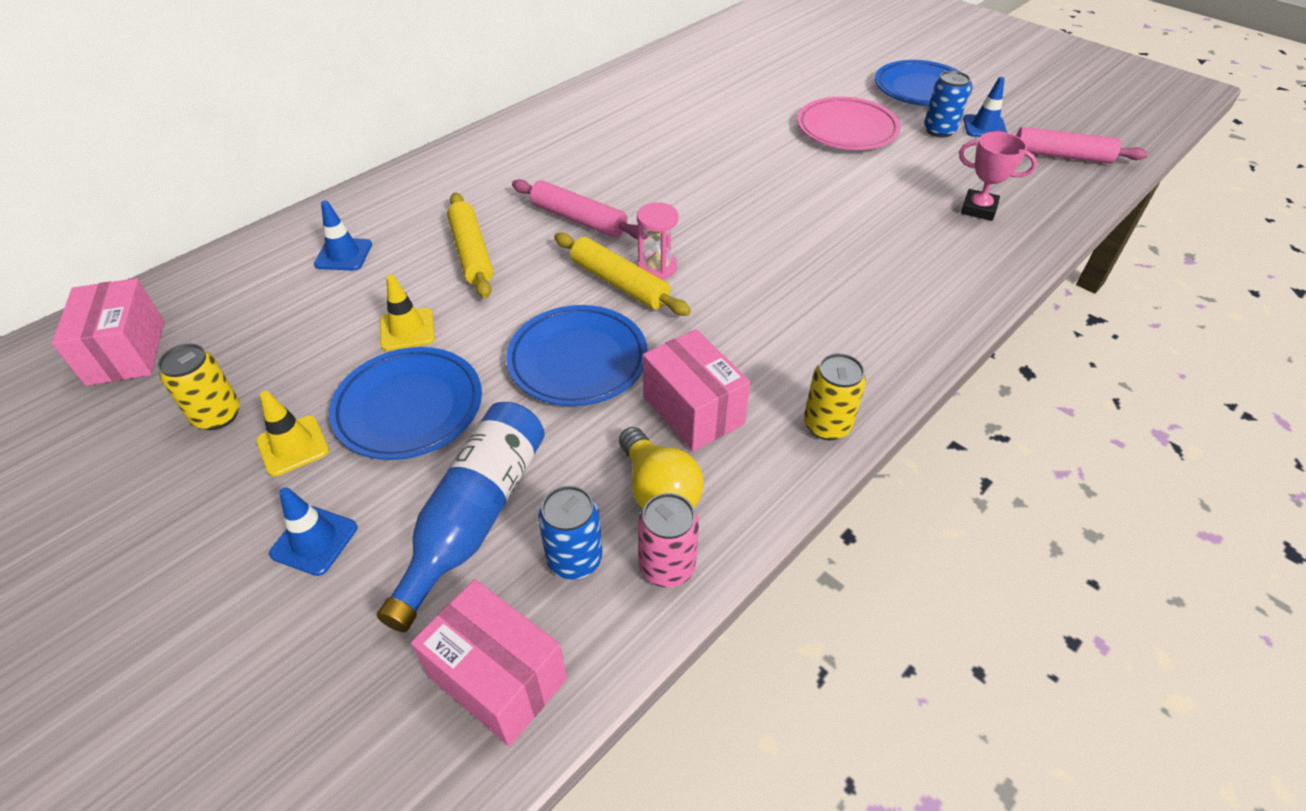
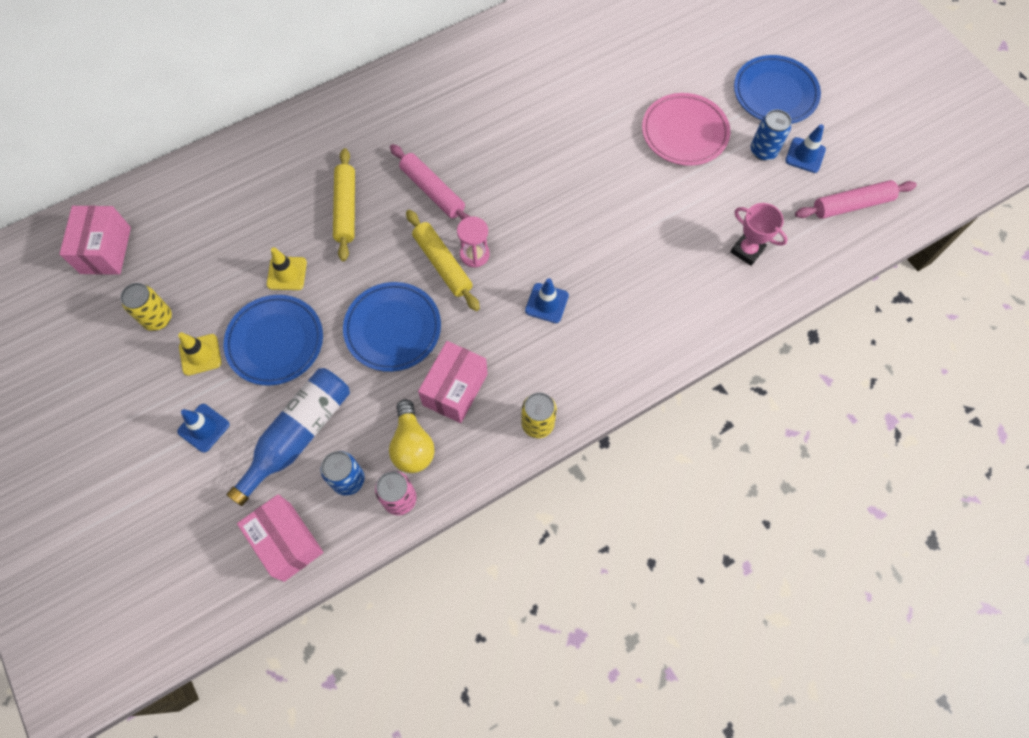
camera: 15 degrees right, 20 degrees up
(343, 255) = (256, 189): blue traffic cone -> blue traffic cone (546, 303)
(693, 410) = (455, 389): pink box -> pink box turned 45 degrees clockwise
(1061, 155) = (852, 205): pink rolling pin -> pink rolling pin turned 45 degrees counterclockwise

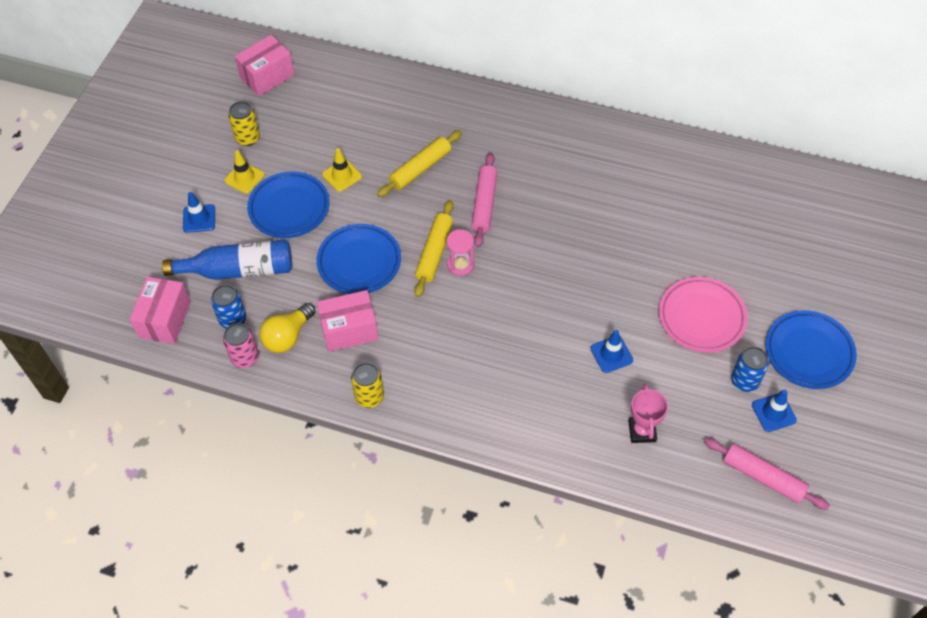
camera: 50 degrees right, 10 degrees down
(546, 303) = (466, 335): blue traffic cone -> blue traffic cone (611, 354)

